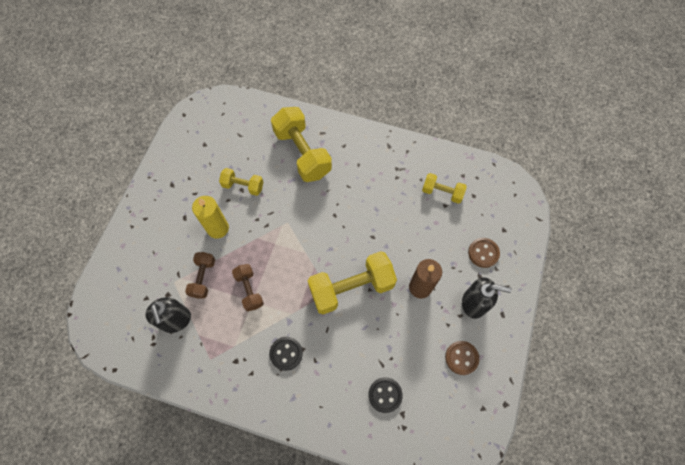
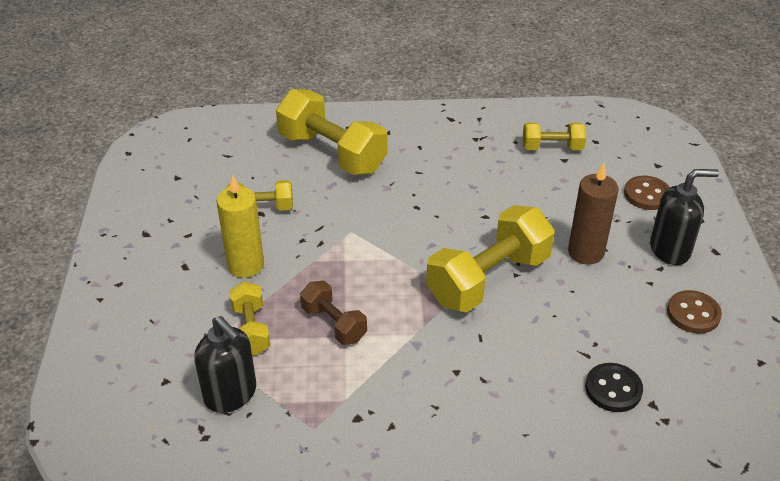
camera: 20 degrees left, 25 degrees down
(203, 278) = (251, 329): brown dumbbell -> yellow dumbbell
(286, 353) = (433, 384): black button -> none

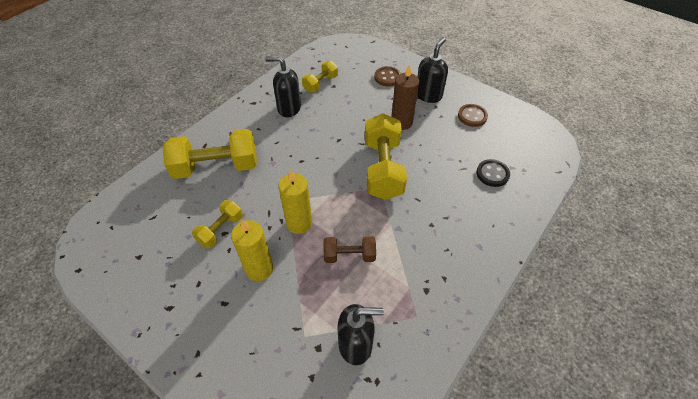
camera: 50 degrees left, 10 degrees up
(251, 329) = (314, 300): yellow dumbbell -> none
(331, 258) = (299, 223): none -> yellow candle
(478, 149) = (289, 108): none -> black soap dispenser

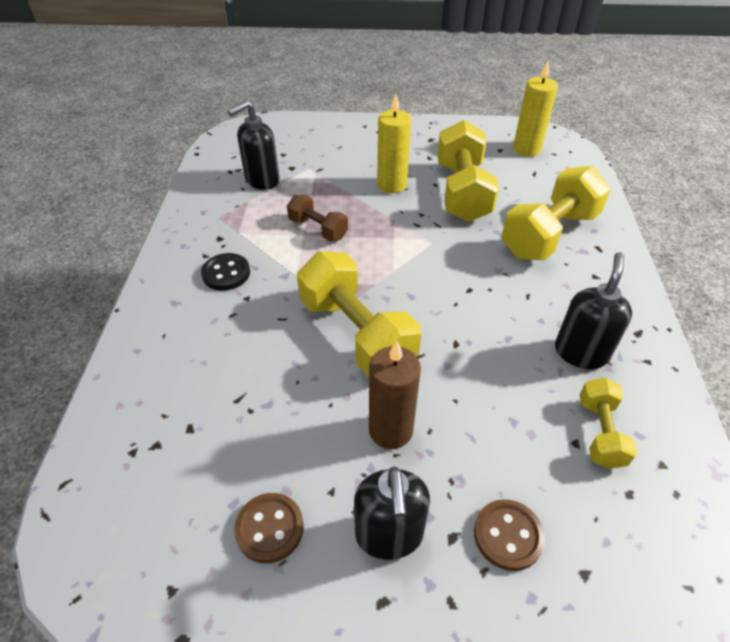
camera: 145 degrees right, 5 degrees down
(220, 230) = (462, 192): yellow dumbbell -> yellow dumbbell, size x1.86
(289, 108) = (581, 352): black soap dispenser -> black soap dispenser turned 45 degrees counterclockwise
(299, 223) = (396, 230): yellow candle -> yellow candle (526, 149)
(349, 255) = (318, 229): brown dumbbell -> brown dumbbell turned 75 degrees clockwise
(492, 174) = (186, 413): black button -> black button (226, 273)

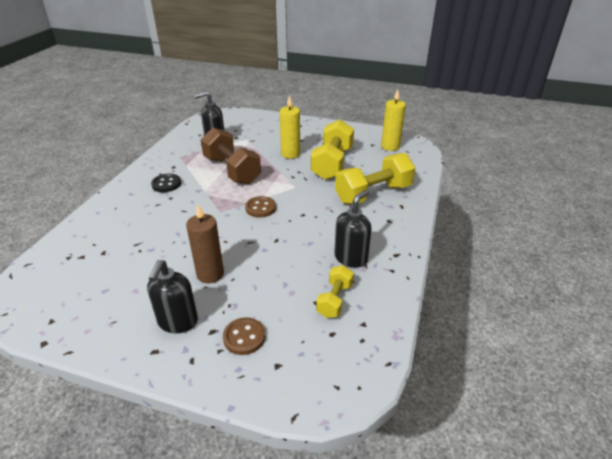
camera: 15 degrees right, 10 degrees down
(269, 528) = (116, 305): brown button -> brown button (260, 208)
(318, 229) = (232, 170): brown dumbbell -> brown dumbbell, size x1.86
(356, 333) = (221, 225): yellow dumbbell -> none

